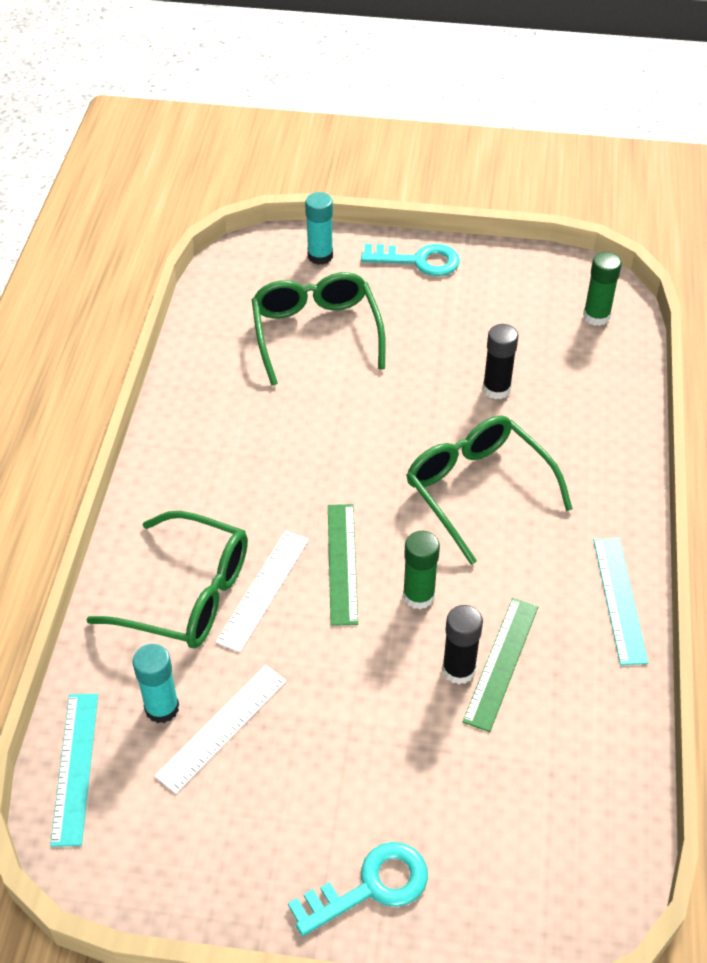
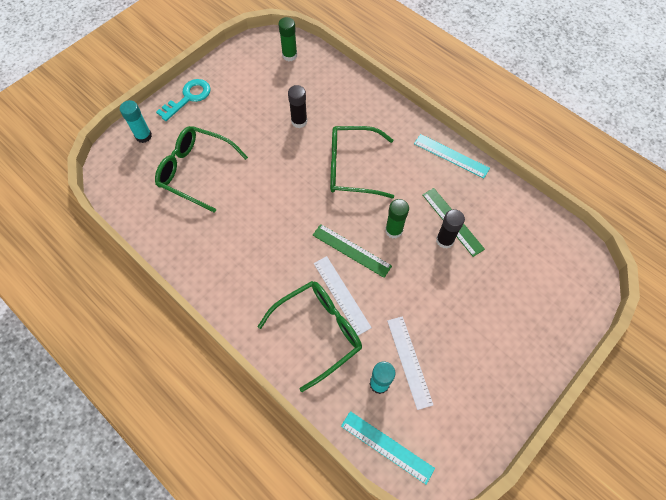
camera: 55 degrees left, 15 degrees up
(370, 887) = (532, 347): turquoise key -> none

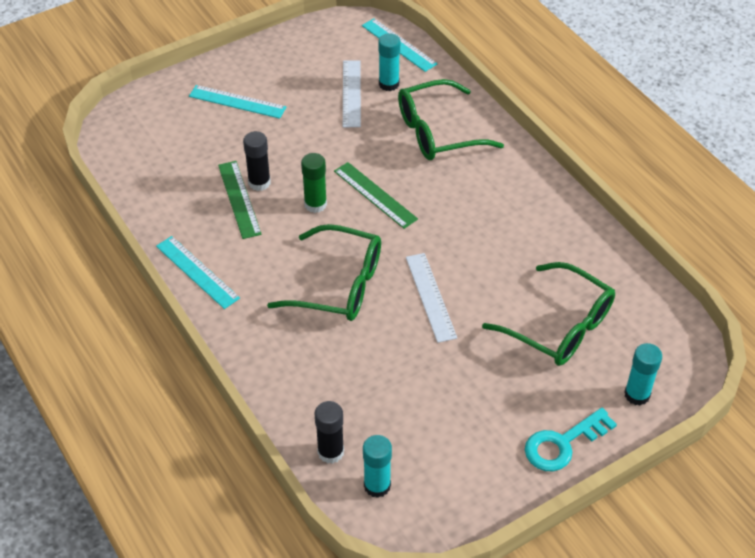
camera: 165 degrees left, 15 degrees down
(289, 55) = (377, 485): green glue stick -> turquoise glue stick
(299, 121) = (393, 366): black glue stick -> black glue stick (330, 452)
(341, 294) = (401, 157): white ruler -> white ruler (430, 297)
(505, 323) = (237, 102): none -> turquoise ruler

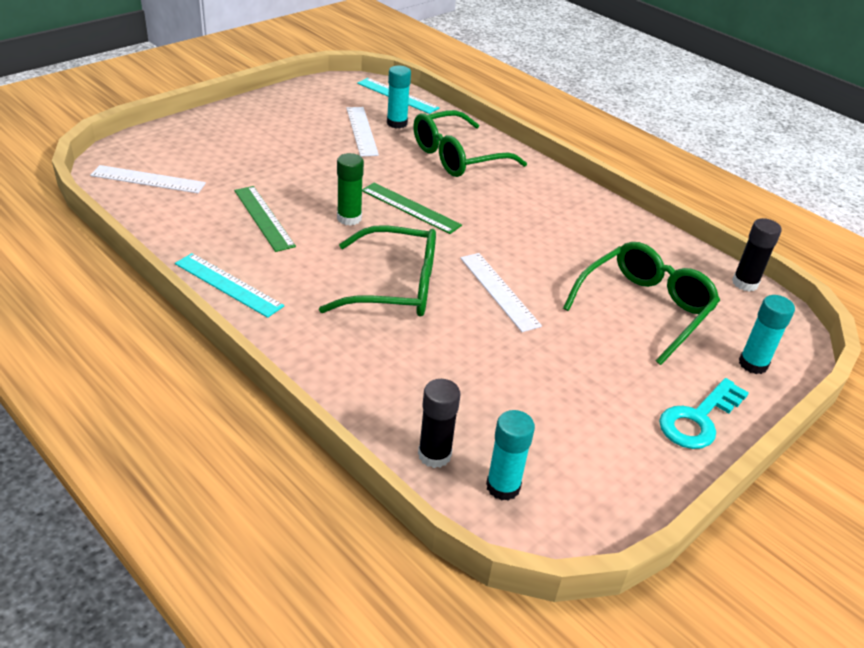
camera: 15 degrees left, 10 degrees down
(144, 147) = (148, 179): none -> white ruler
(237, 102) = (244, 140): turquoise ruler -> none
(259, 183) = (283, 203): black glue stick -> black glue stick (745, 283)
(560, 326) = (645, 308): green glasses -> green glasses turned 75 degrees counterclockwise

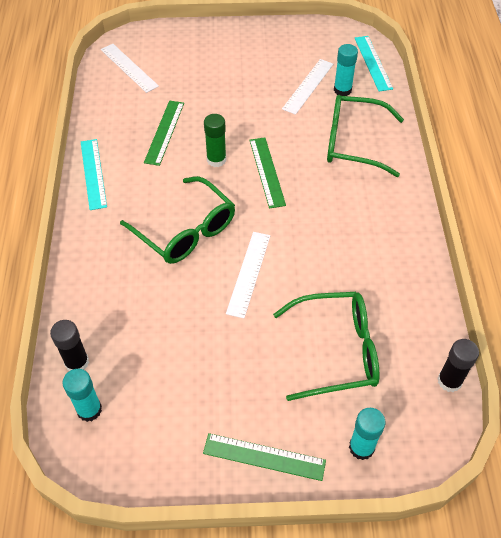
camera: 45 degrees right, 15 degrees up
(698, 419) = (264, 457): turquoise key -> green ruler

